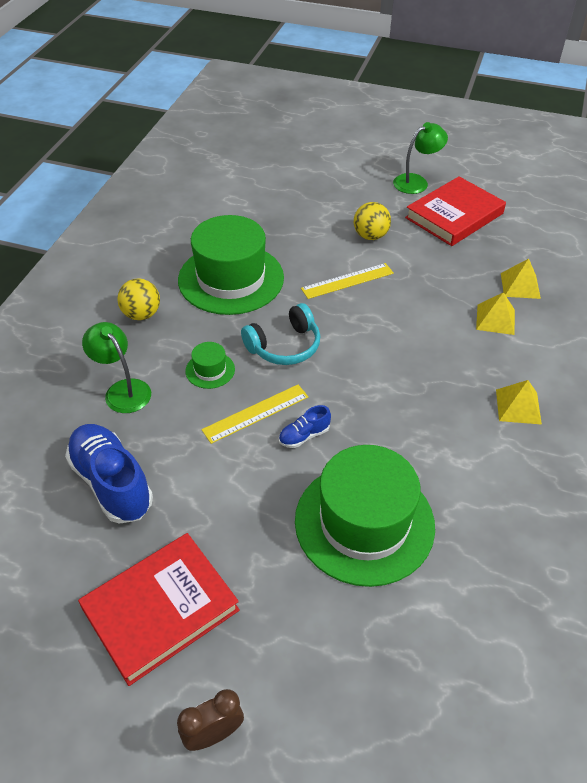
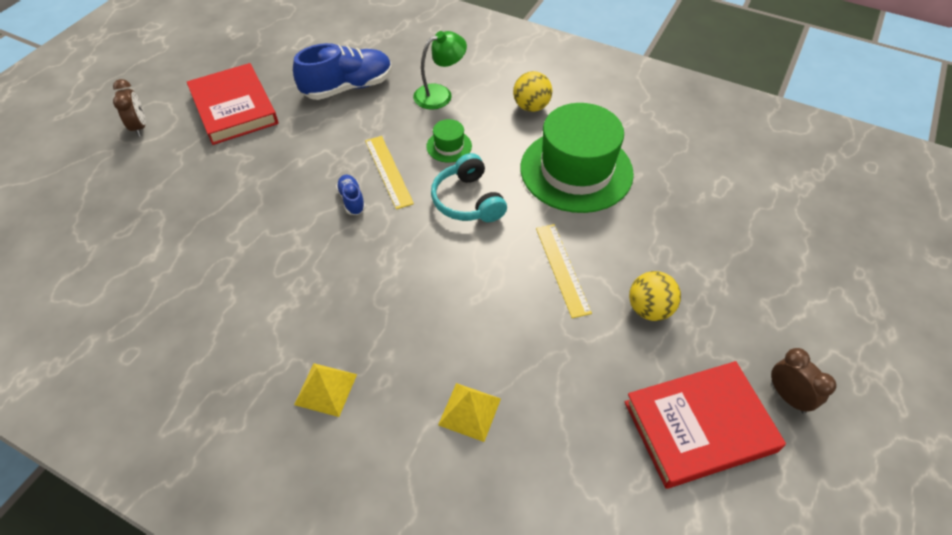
camera: 100 degrees right, 5 degrees up
(364, 522) = (247, 226): green hat -> none
(416, 182) = (787, 396): green lamp -> brown clock
(454, 216) = (699, 426): red book -> red book turned 75 degrees counterclockwise
(520, 285) = (531, 467): yellow pyramid -> none

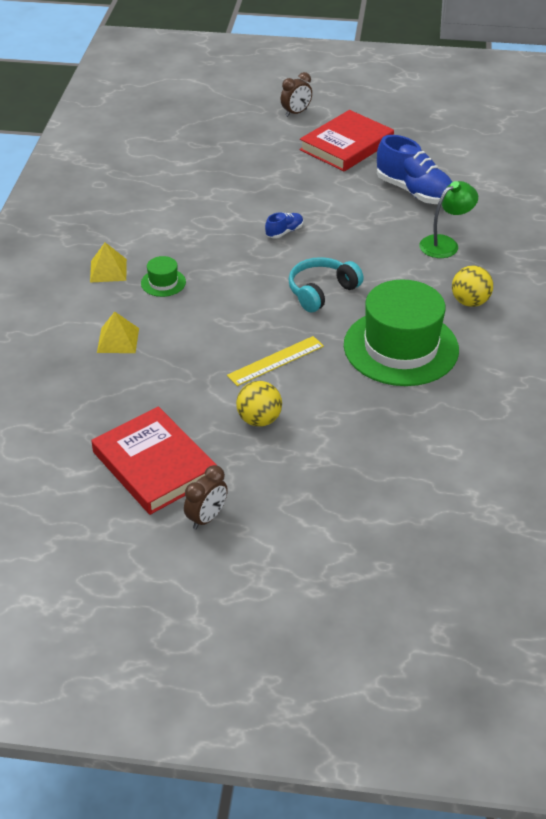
camera: 70 degrees right, 10 degrees down
(388, 171) = (328, 241): yellow ruler -> none
(440, 94) = (445, 244): green lamp -> green lamp turned 75 degrees counterclockwise
(449, 146) = (380, 265): green hat -> green hat (163, 282)

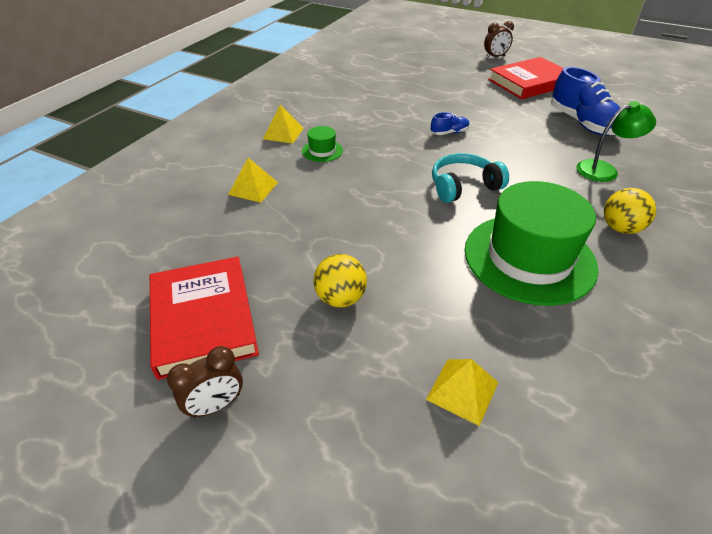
camera: 20 degrees right, 0 degrees up
(276, 361) = (388, 240): yellow ruler -> none
(381, 460) = (462, 390): none -> yellow pyramid

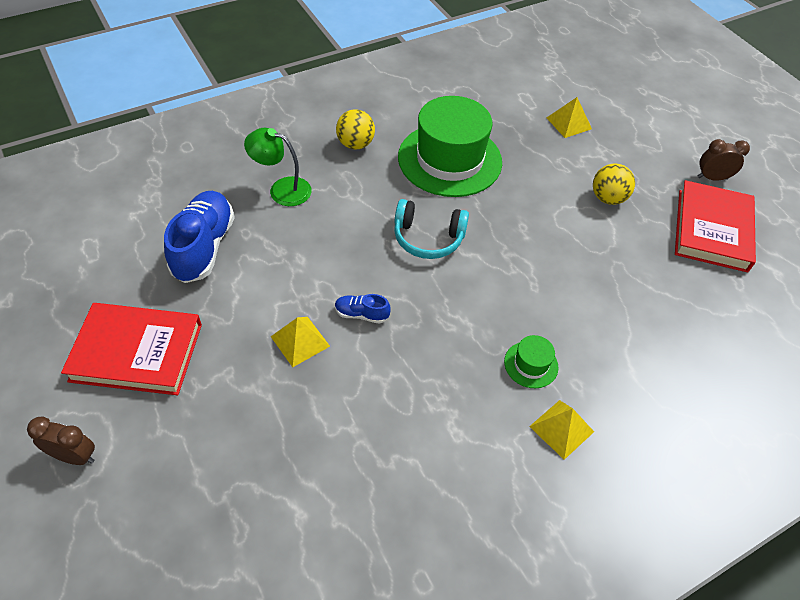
camera: 150 degrees left, 10 degrees up
(253, 188) = (635, 343): yellow pyramid -> yellow pyramid (300, 341)

